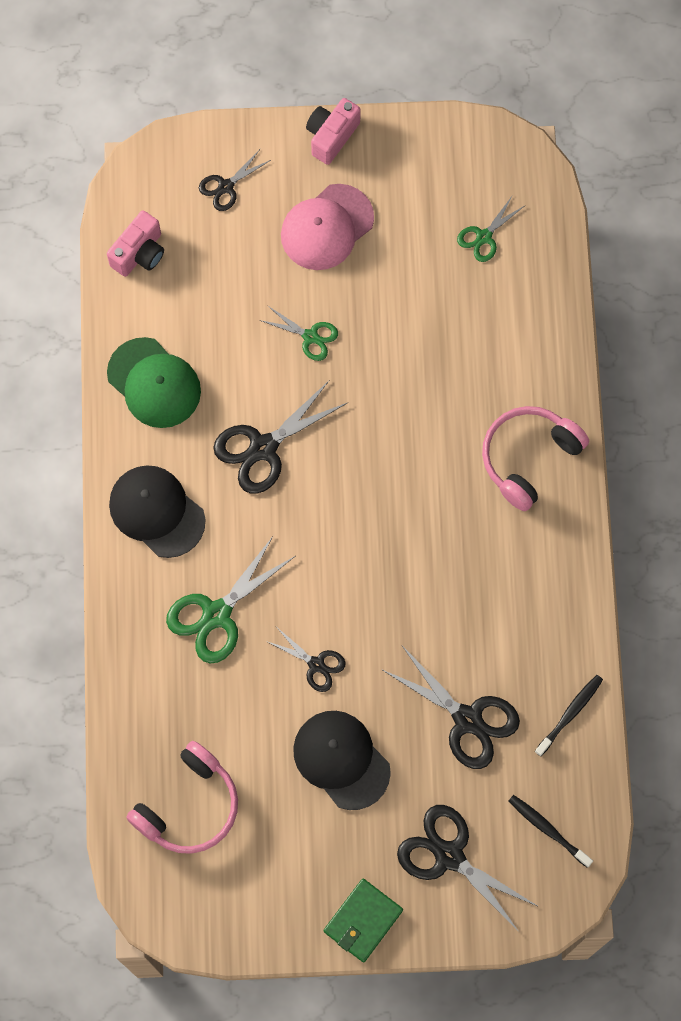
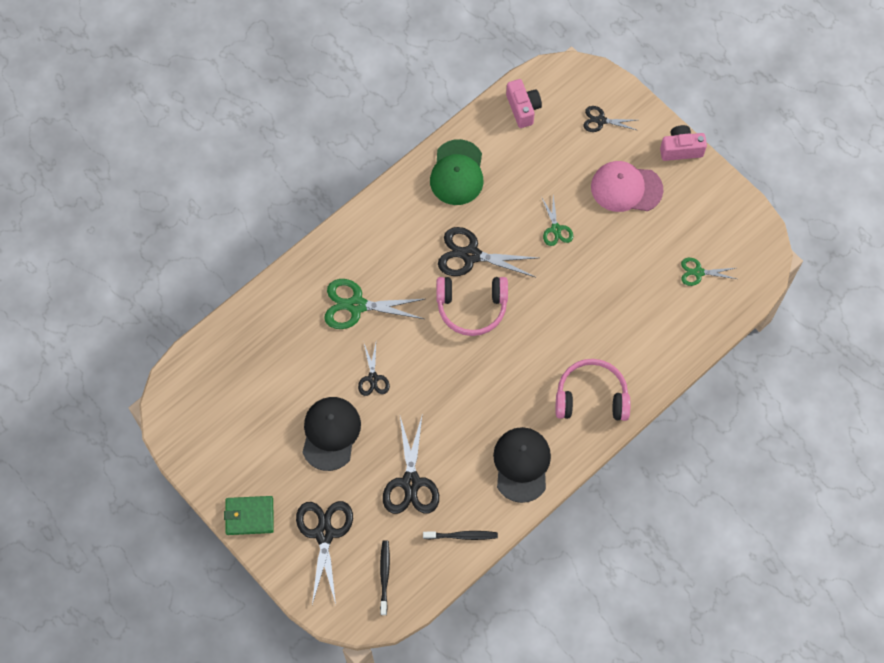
camera: 50 degrees right, 5 degrees down
(139, 253) = (523, 108): pink camera -> pink camera turned 105 degrees counterclockwise
(156, 512) = (387, 230): black cap -> black cap (521, 464)
(189, 806) = (238, 375): pink headphones -> pink headphones (471, 307)

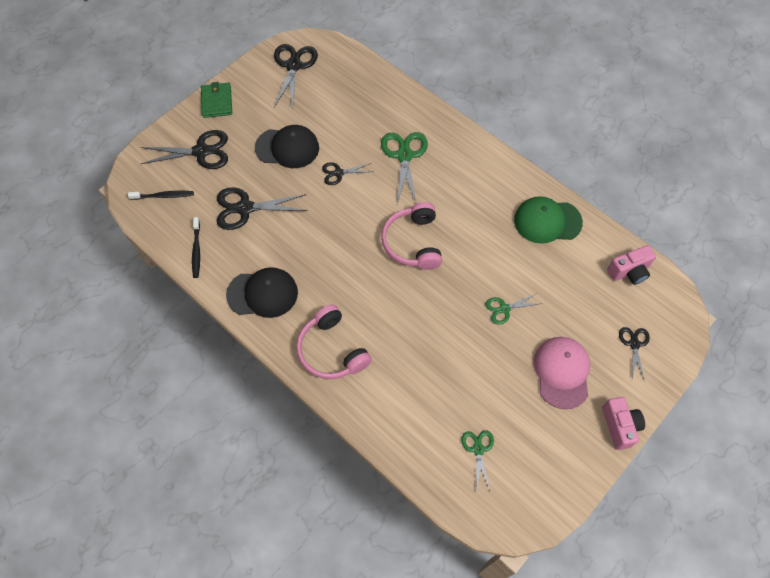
camera: 85 degrees right, 5 degrees down
(470, 255) = (465, 238): black scissors -> black scissors (293, 65)
(591, 397) = (332, 350): pink headphones -> pink headphones turned 150 degrees clockwise

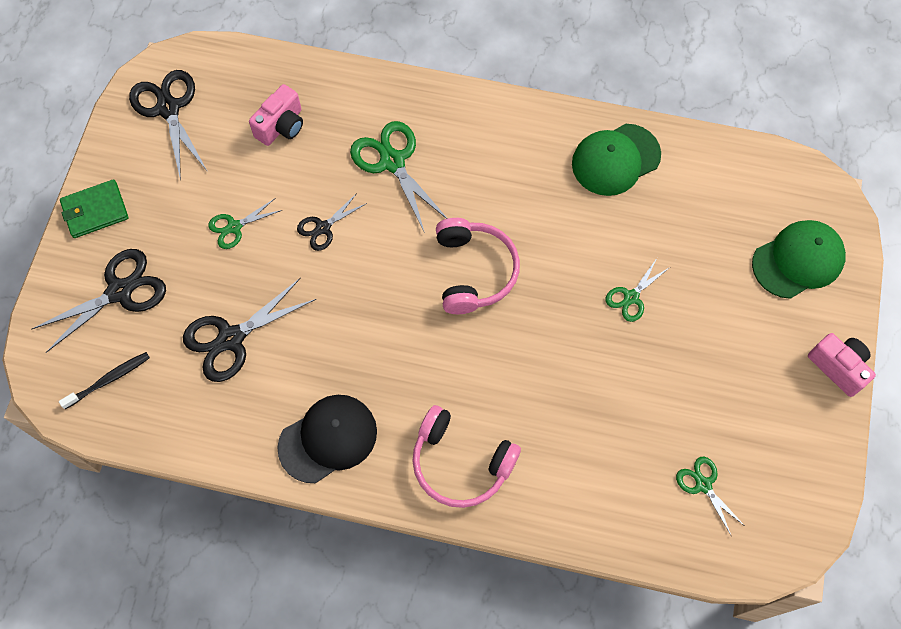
camera: 30 degrees left, 5 degrees up
(196, 250) = (204, 429): black toothbrush -> none
(217, 101) = (95, 210): green wallet -> green wallet turned 75 degrees counterclockwise
(287, 148) = (234, 227): black cap -> green scissors
(413, 242) = (473, 271): pink headphones -> pink headphones turned 150 degrees counterclockwise
(562, 372) = (740, 339): pink cap -> none
(629, 272) = (743, 175): pink camera -> pink camera (281, 126)
(634, 344) = (798, 260): black scissors -> green cap

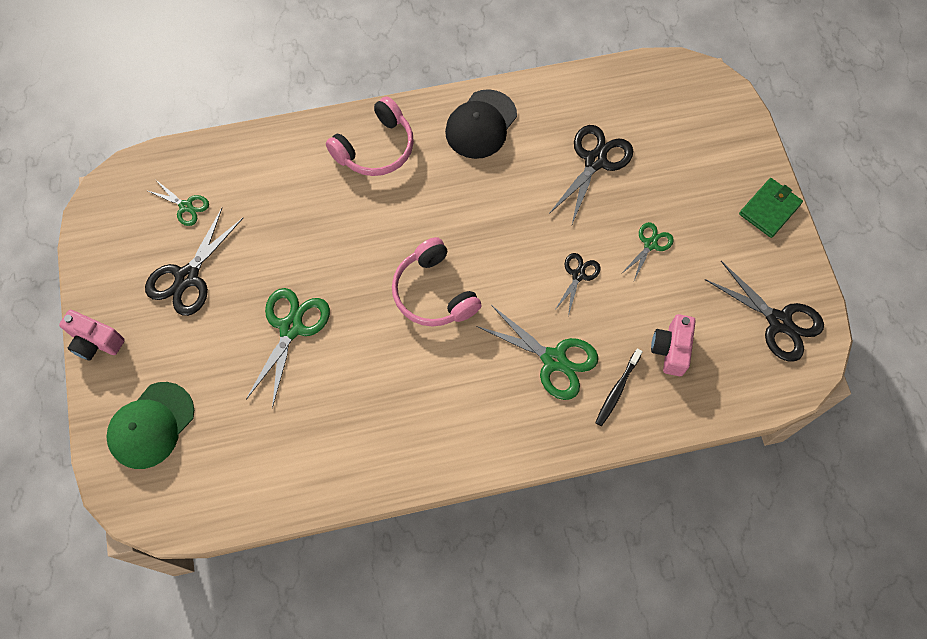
camera: 155 degrees right, 0 degrees up
(109, 380) = (663, 97): black toothbrush -> black toothbrush (617, 390)
(120, 291) = (702, 159): black scissors -> black scissors (187, 278)
(460, 462) = (375, 148): pink headphones -> pink headphones turned 135 degrees clockwise
(615, 160) = (352, 453): green cap -> none
(631, 297) = (291, 327): green scissors -> green scissors, size x1.76

